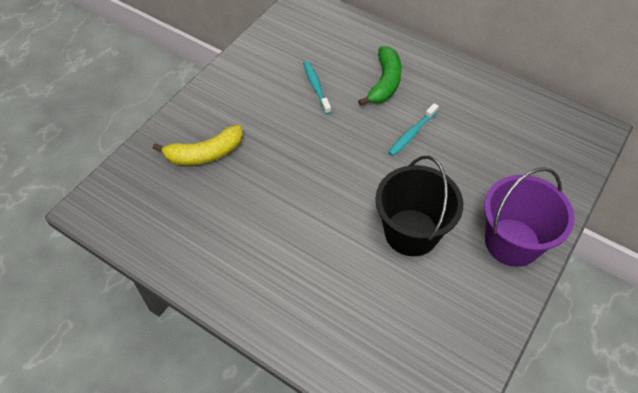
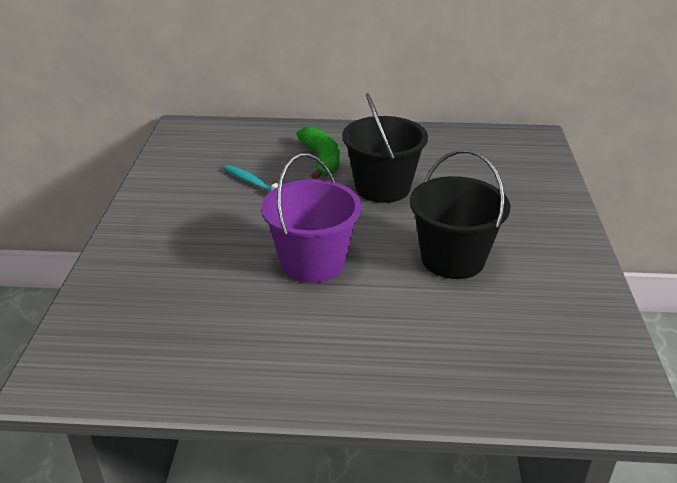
camera: 30 degrees left, 20 degrees down
(205, 154) = (171, 275): yellow banana -> none
(411, 134) = (382, 187): turquoise toothbrush -> black bucket
(512, 242) = (548, 232): purple bucket -> purple bucket (313, 262)

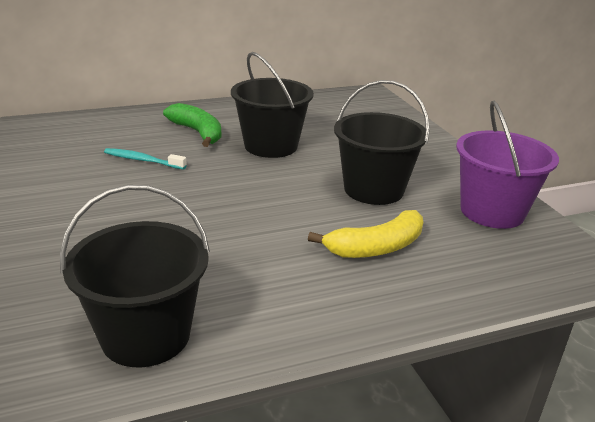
camera: 25 degrees left, 5 degrees down
(157, 357) = (146, 335): none -> black bucket
(313, 262) = (251, 215): purple bucket -> purple bucket (492, 211)
(408, 324) = (376, 247): none -> yellow banana

